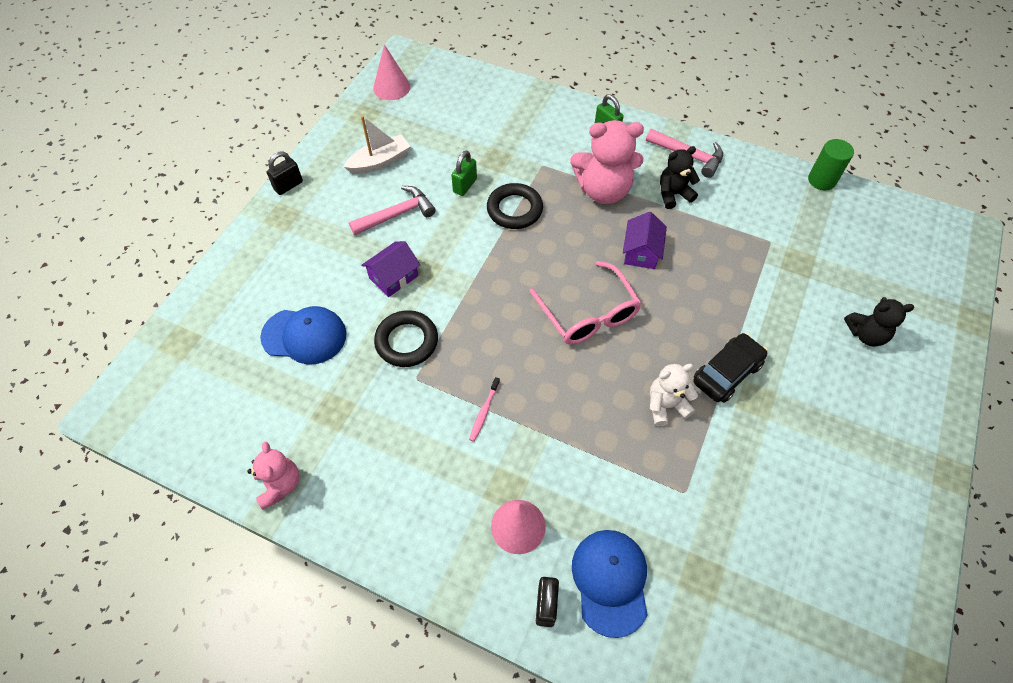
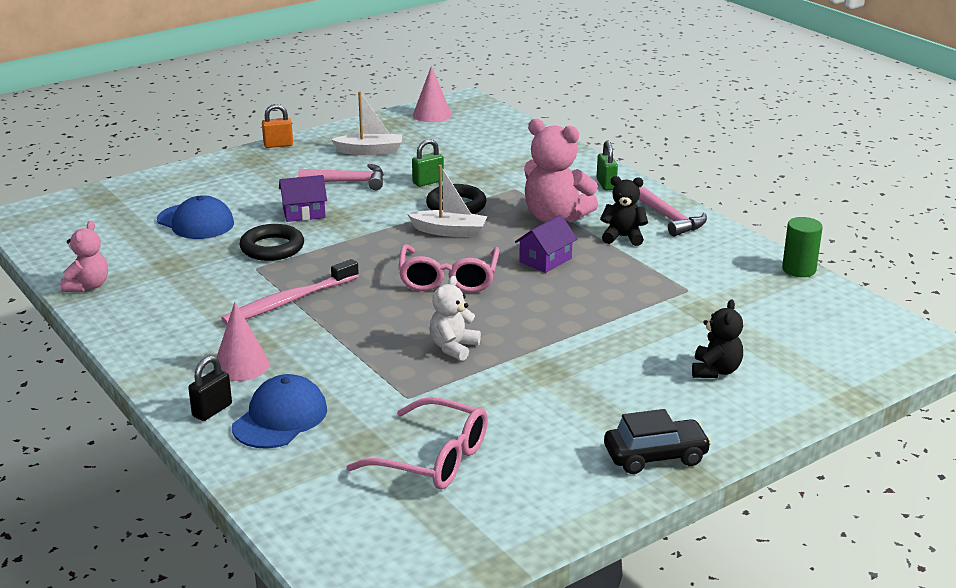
camera: 30 degrees right, 30 degrees down
(288, 186) = (278, 145): black padlock -> orange padlock
(484, 412) = (288, 301): pink toothbrush -> pink toothbrush, size x2.14
(537, 248) = (449, 231): none -> white boat
(666, 405) = (453, 347): white teddy bear -> white teddy bear turned 75 degrees counterclockwise
(727, 373) = (537, 348): black car -> black car (655, 456)
(768, 563) = (433, 459): none -> pink glasses
(866, 334) = (715, 371): black teddy bear -> black teddy bear turned 105 degrees counterclockwise

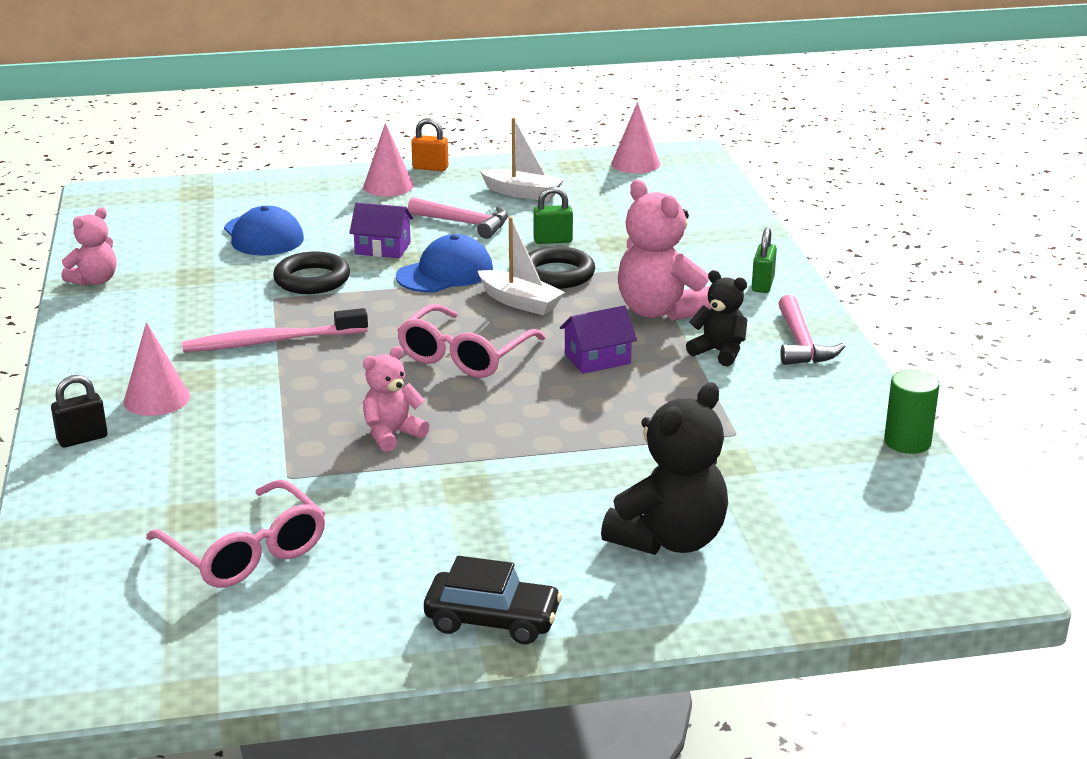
camera: 25 degrees right, 0 degrees up
(259, 165) = (388, 186): none -> pink cone
(280, 418) = (138, 464): blue cap -> blue cap (445, 273)
(453, 347) = (392, 434): white teddy bear -> pink teddy bear
(715, 371) = (669, 539): black teddy bear -> black teddy bear, size x1.71

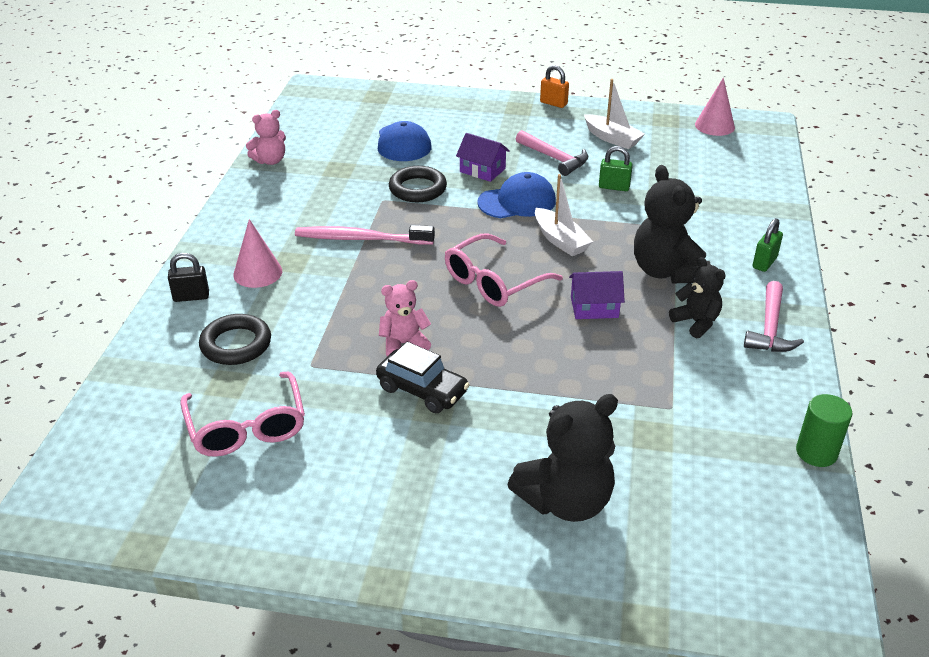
camera: 20 degrees right, 10 degrees up
(388, 186) = (514, 114): pink cone -> none
(492, 621) = (389, 543): black car -> black car (422, 390)
(557, 274) = (602, 219): black ring -> black ring (236, 344)
(660, 311) = (667, 271): pink teddy bear -> black teddy bear

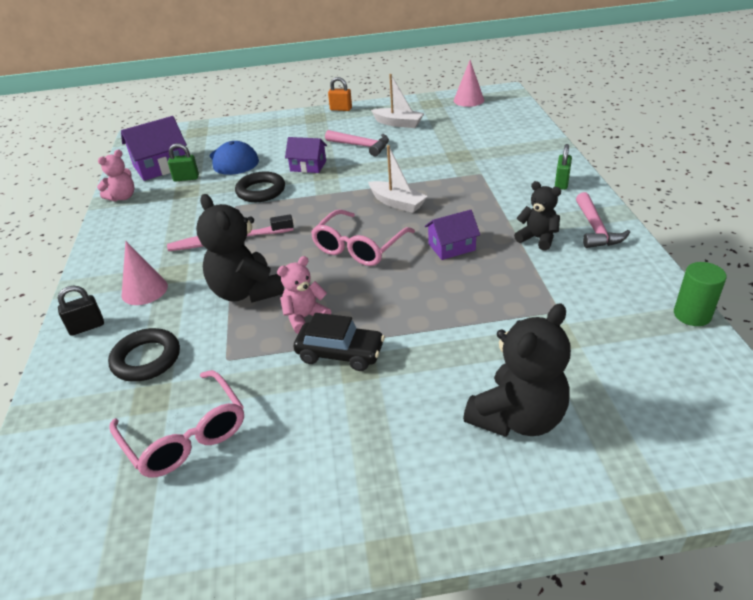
camera: 15 degrees left, 0 degrees up
(322, 132) = (161, 166): none -> purple house
(517, 202) = (347, 182): blue cap -> none
(614, 187) = (418, 156): green padlock -> green padlock (186, 178)
(667, 271) = (493, 206): black teddy bear -> black teddy bear (246, 292)

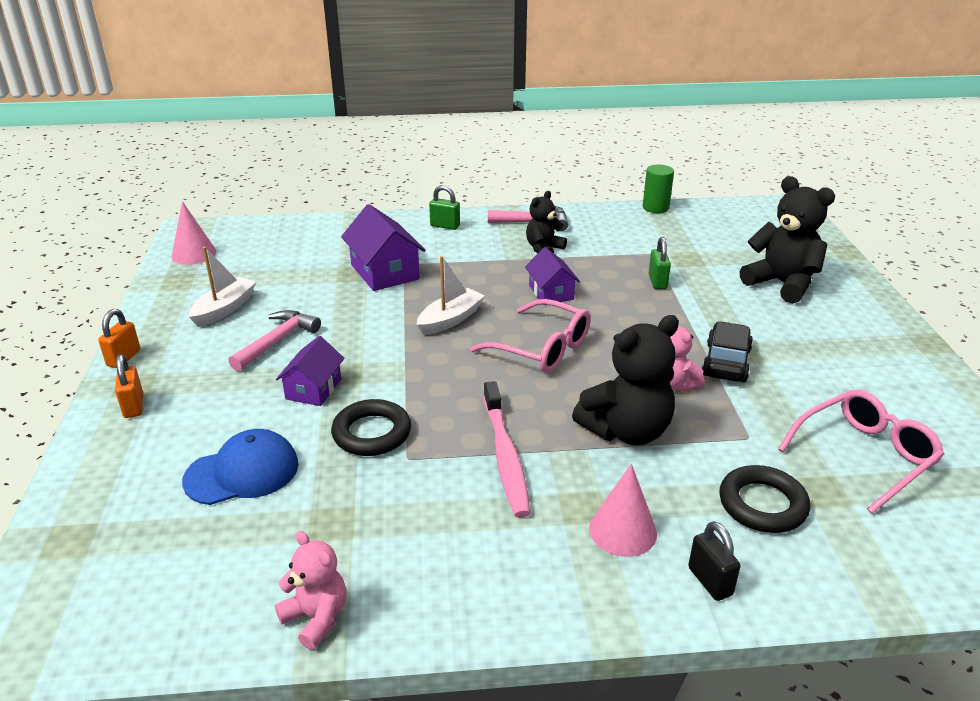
camera: 90 degrees left, 5 degrees down
(161, 166) = (208, 576): purple house -> purple house (385, 272)
(186, 178) = (282, 529): green padlock -> green padlock (657, 282)
(295, 122) = (133, 406): none -> orange padlock

